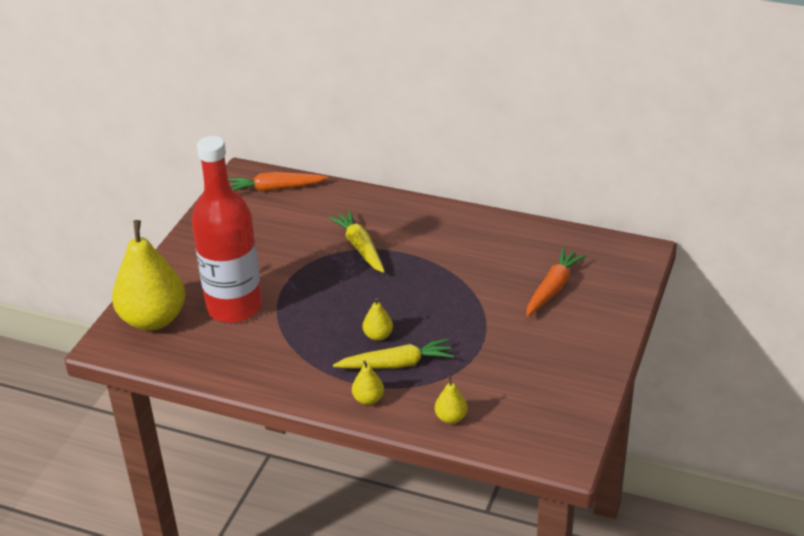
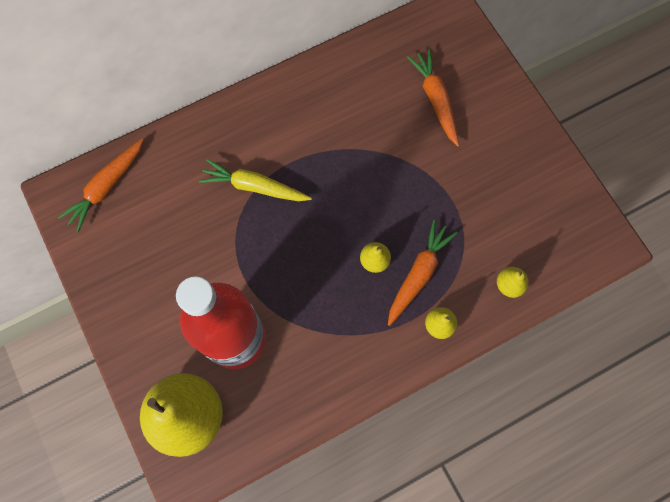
camera: 50 degrees left, 35 degrees up
(396, 364) = (418, 274): yellow carrot -> orange carrot

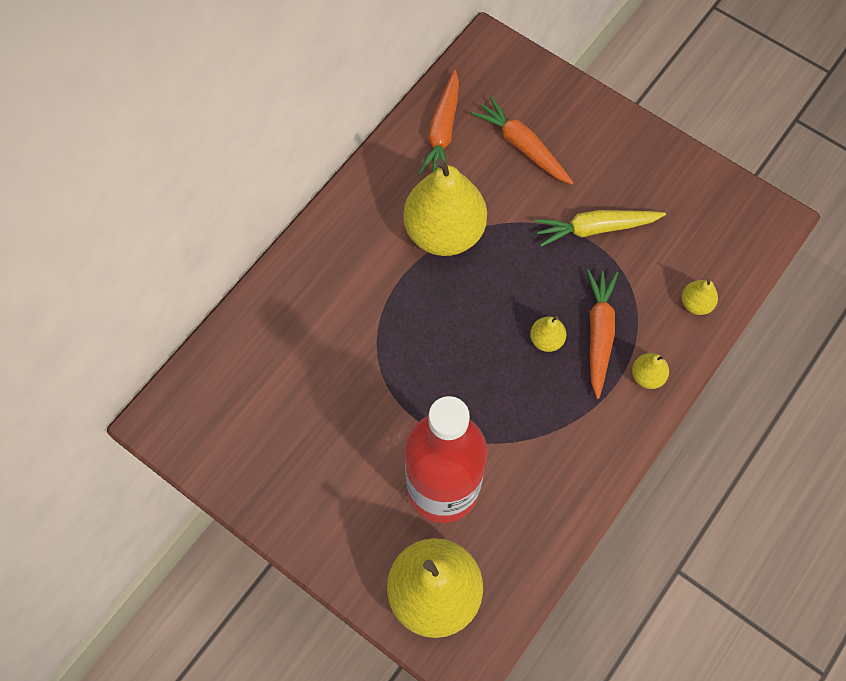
camera: 25 degrees left, 5 degrees down
(106, 187) = (210, 390): orange carrot -> orange carrot (442, 131)
(254, 186) = (377, 318): yellow carrot -> yellow carrot (595, 228)
(339, 142) = (444, 232): none -> yellow pear

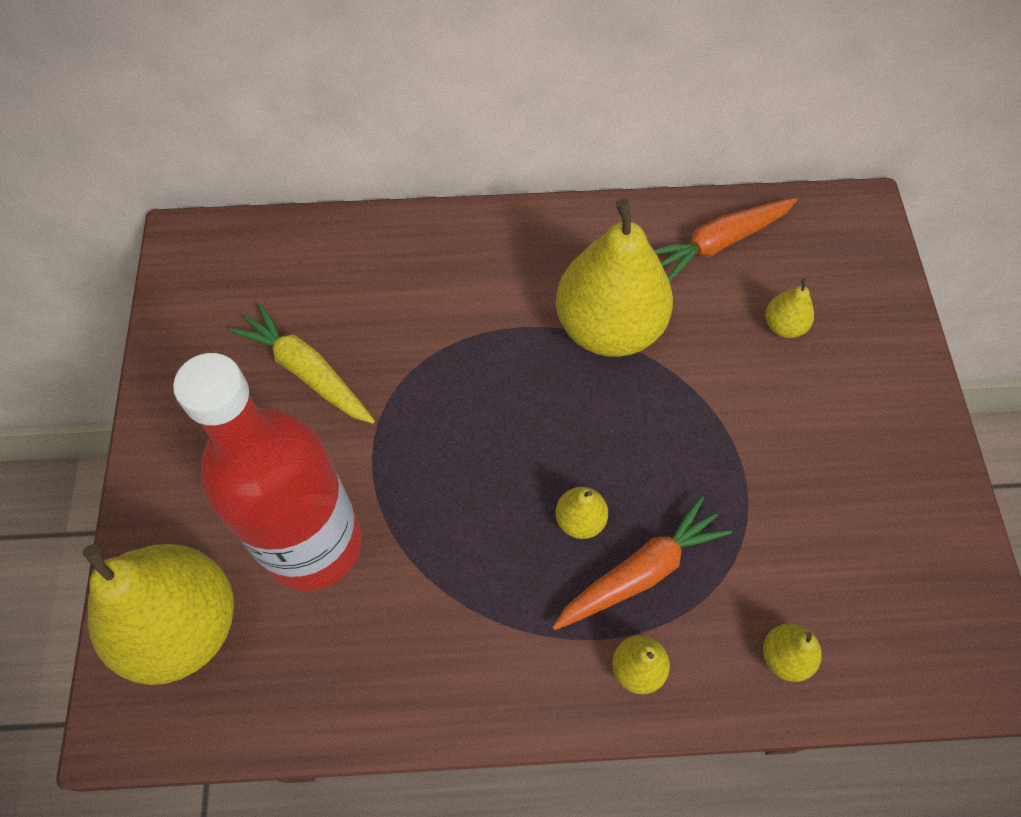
camera: 50 degrees right, 5 degrees down
(522, 146) = (783, 326): orange carrot -> yellow pear
(595, 228) = (765, 471): yellow carrot -> yellow carrot (307, 371)

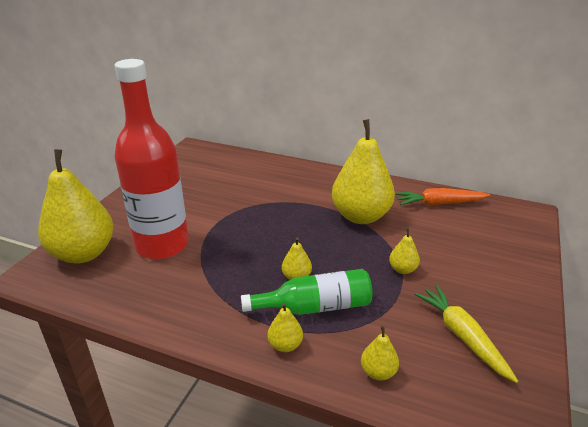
camera: 25 degrees right, 30 degrees down
(307, 371) = (208, 193): yellow carrot -> yellow carrot (462, 336)
(640, 572) = (315, 307): orange carrot -> green bottle
(783, 326) = (459, 240): yellow pear -> yellow pear (402, 269)

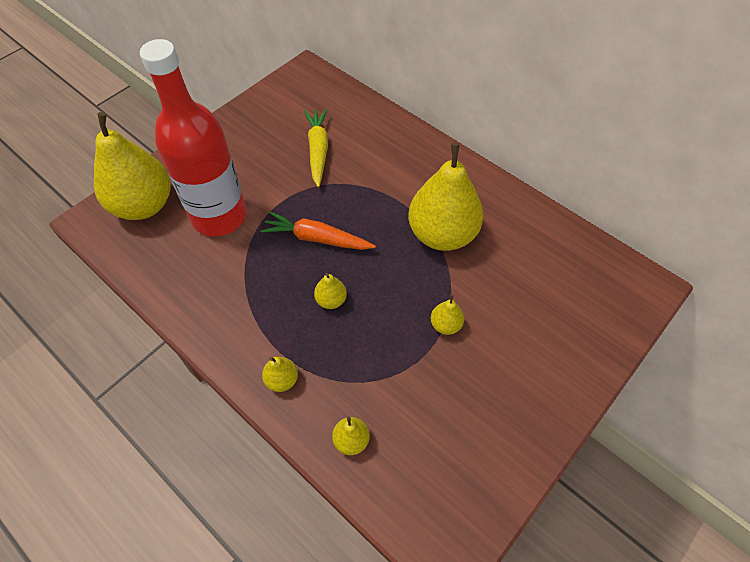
camera: 20 degrees right, 25 degrees up
(315, 307) = (331, 344): green bottle -> none
(439, 203) = (545, 241): orange carrot -> orange carrot (317, 238)
(462, 336) = (456, 429): yellow carrot -> yellow carrot (318, 150)

